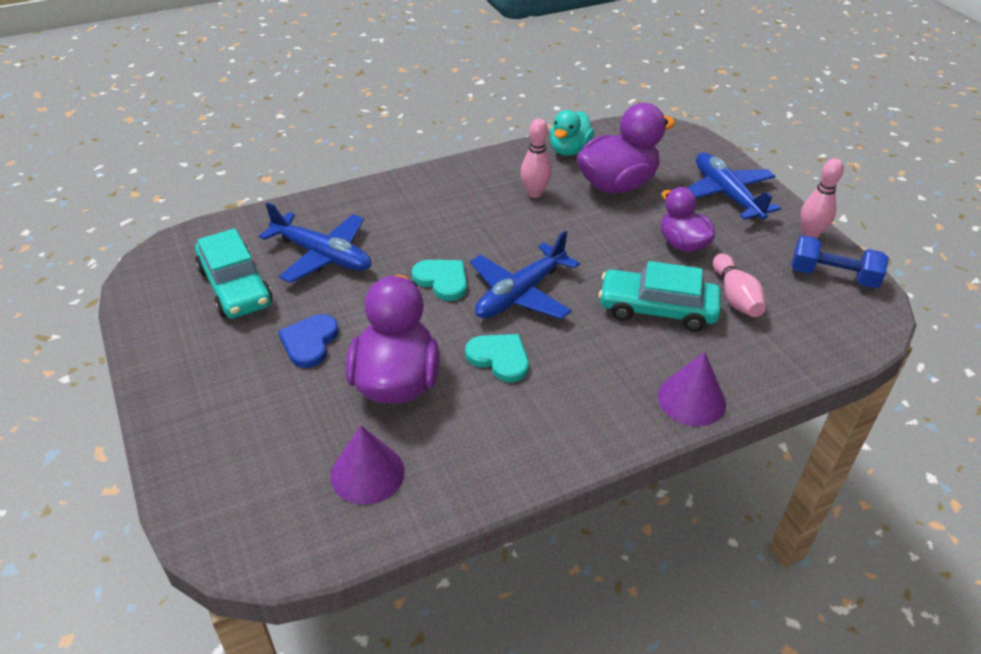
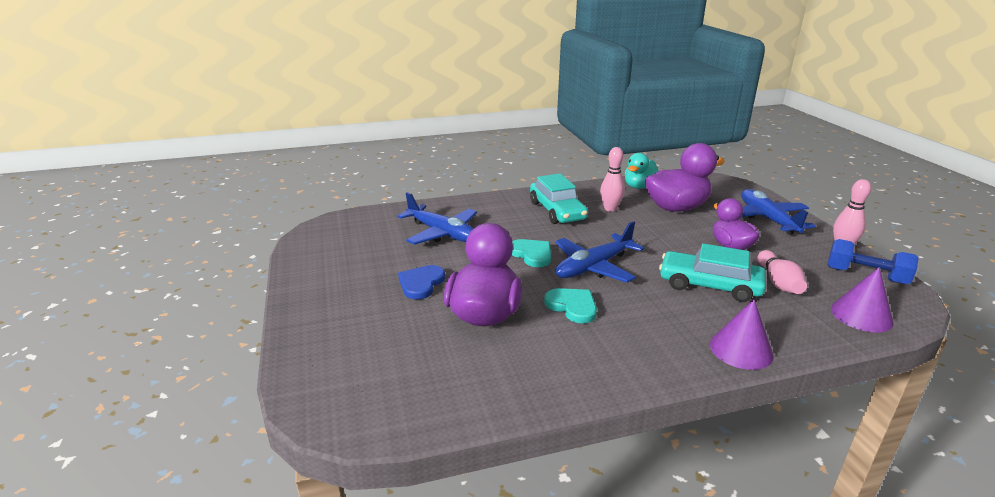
camera: 10 degrees right, 15 degrees down
(235, 287) = (373, 246): turquoise car -> turquoise car (557, 211)
(367, 473) = (450, 374): purple cone -> purple cone (861, 315)

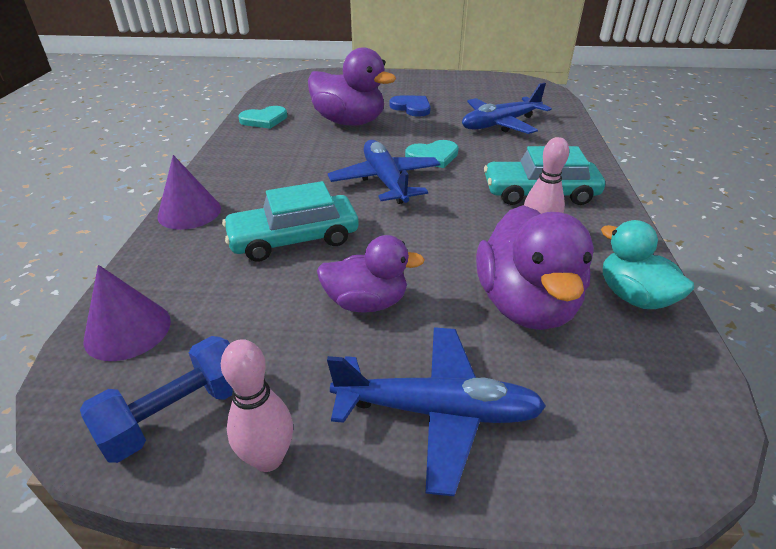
camera: 110 degrees right, 10 degrees up
(572, 306) = (328, 155): turquoise heart -> turquoise heart (264, 120)
(709, 285) = (294, 239): turquoise car -> turquoise car turned 150 degrees counterclockwise
(778, 282) = (251, 297): pink bowling pin -> none

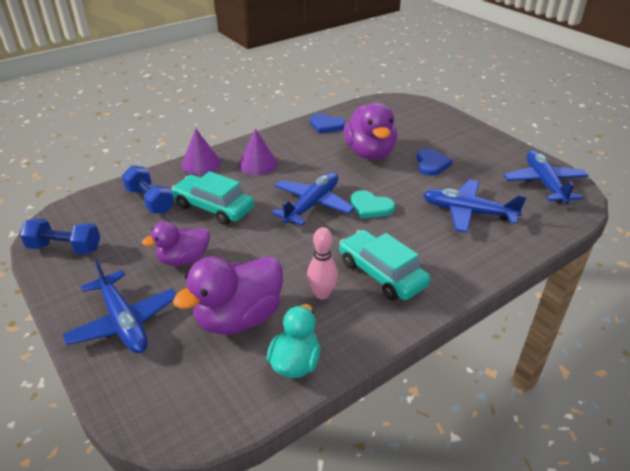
camera: 50 degrees right, 0 degrees up
(128, 330) = (101, 204): purple cone -> purple cone (258, 164)
(198, 281) = (150, 201): none -> blue dumbbell
(264, 120) = (326, 125): turquoise heart -> blue heart
(268, 458) = (60, 285): pink bowling pin -> none
(366, 302) = (184, 259): purple duck -> purple duck turned 105 degrees clockwise
(502, 86) = (544, 183): none -> blue plane

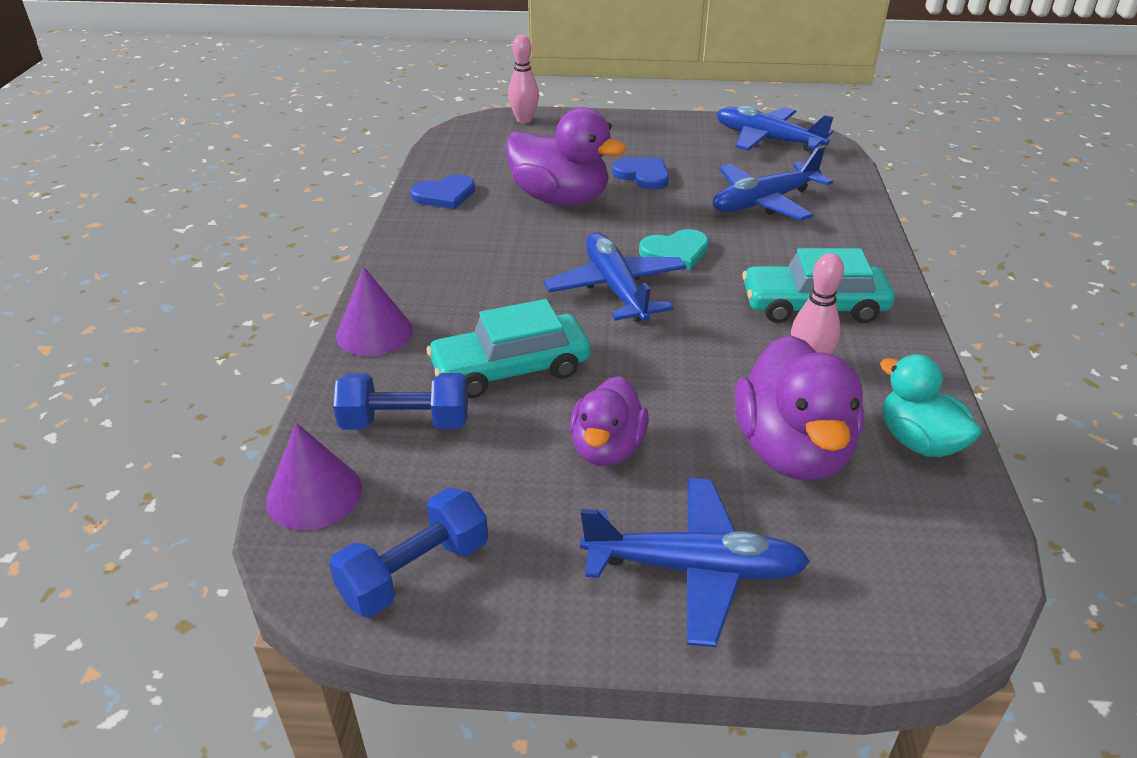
camera: 50 degrees left, 0 degrees up
(258, 164) = (455, 286): purple cone -> purple cone (314, 494)
(428, 109) = (524, 120): none -> pink bowling pin

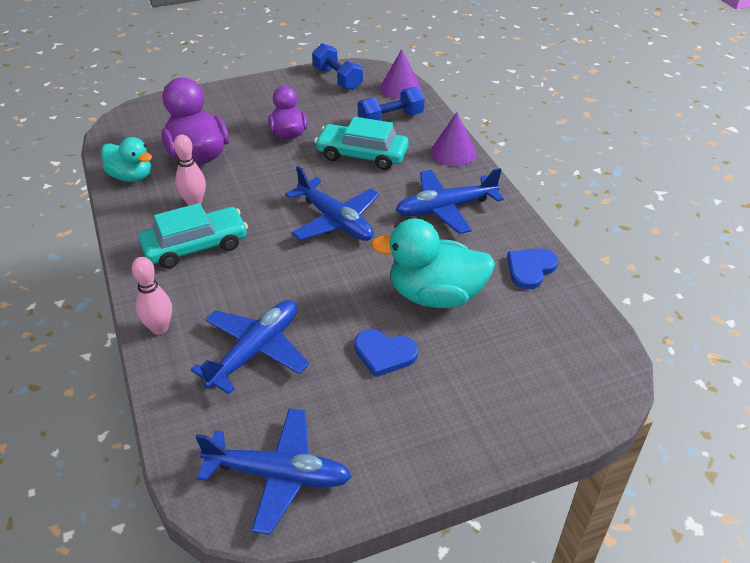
camera: 155 degrees right, 5 degrees up
(415, 572) = (337, 79): blue dumbbell -> blue dumbbell turned 60 degrees counterclockwise
(510, 369) = (362, 155): turquoise car -> turquoise car turned 120 degrees counterclockwise
(524, 120) = (572, 413): pink bowling pin -> pink bowling pin (159, 328)
(560, 199) = (435, 295): purple duck -> turquoise duck
(675, 252) = (310, 265): turquoise heart -> none
(694, 569) = (231, 105): blue plane -> blue plane (445, 208)

